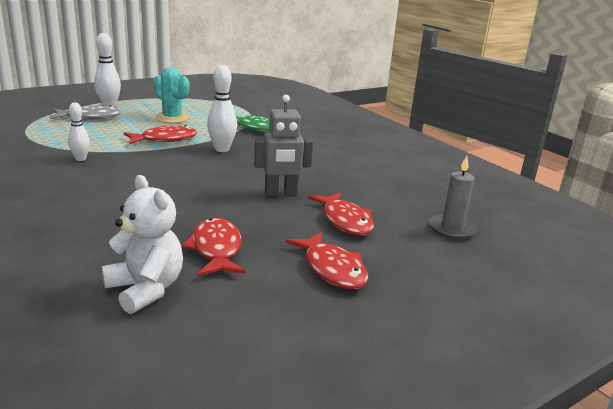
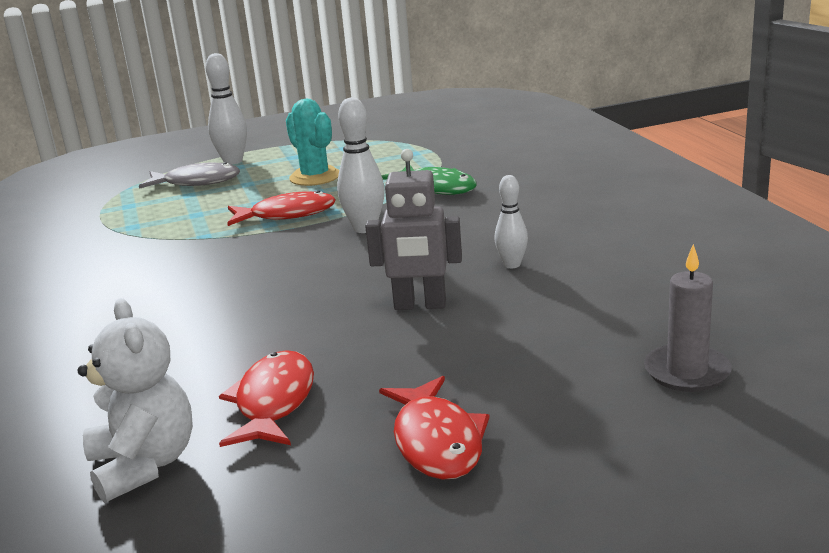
camera: 20 degrees right, 0 degrees up
(80, 159) = (153, 252): white bowling pin -> white bowling pin (512, 265)
(345, 221) = (502, 355): red fish -> none

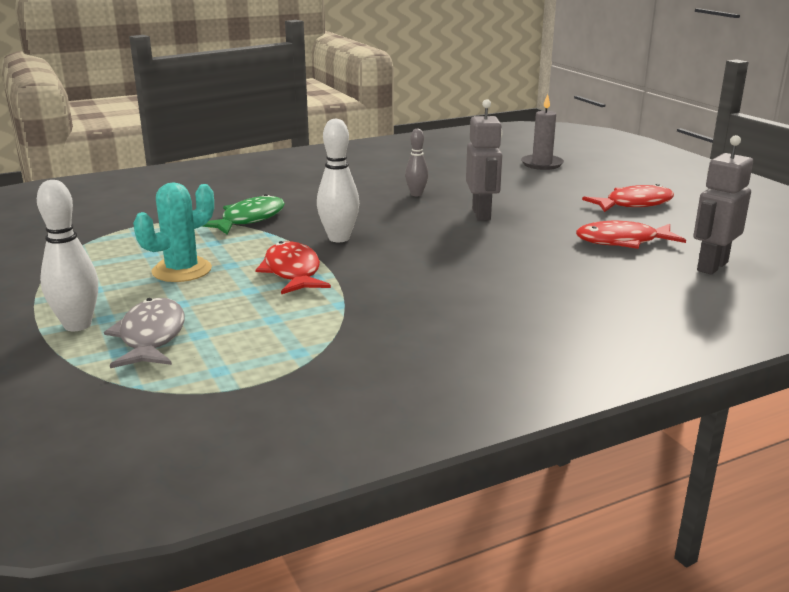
camera: 100 degrees left, 0 degrees up
(144, 465) = (711, 266): white teddy bear -> grey robot
(512, 265) = (416, 194): white bowling pin -> grey bowling pin

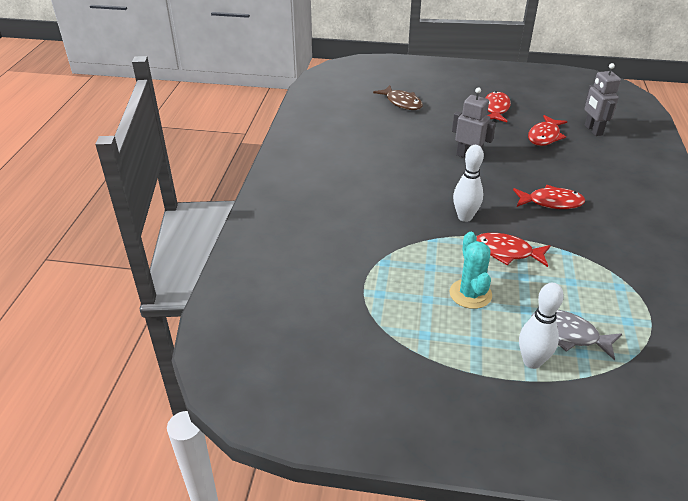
camera: 55 degrees left, 15 degrees up
(249, 219) = (398, 239): green fish -> none
(416, 194) = (412, 162): grey bowling pin -> none
(451, 275) = (551, 202): none -> red fish
(542, 164) = (402, 103): grey candle -> brown fish

